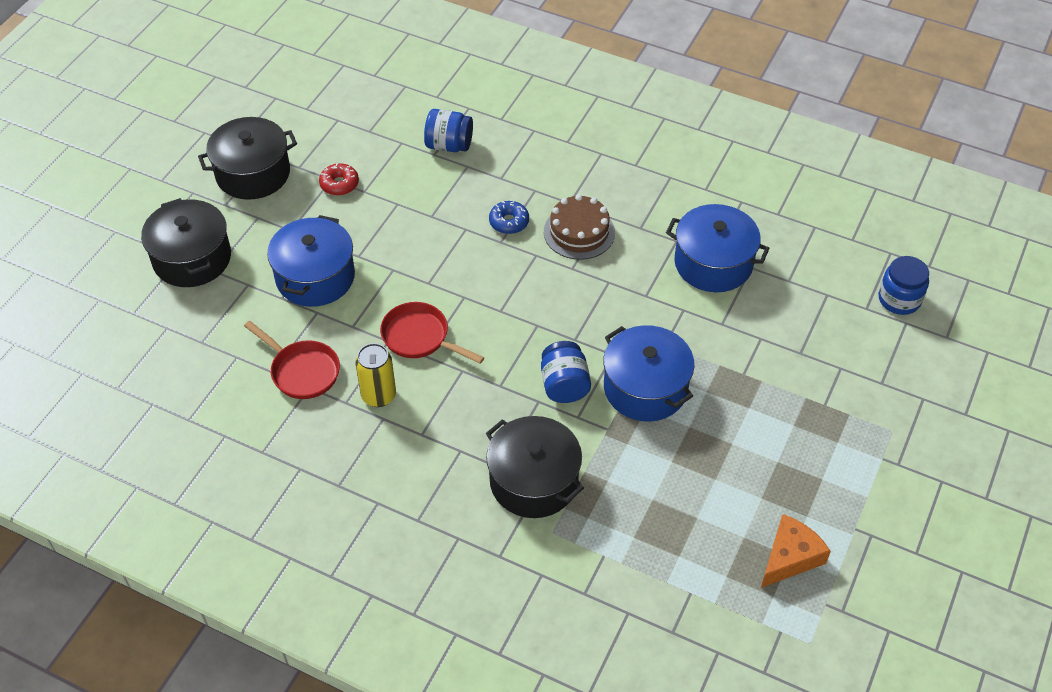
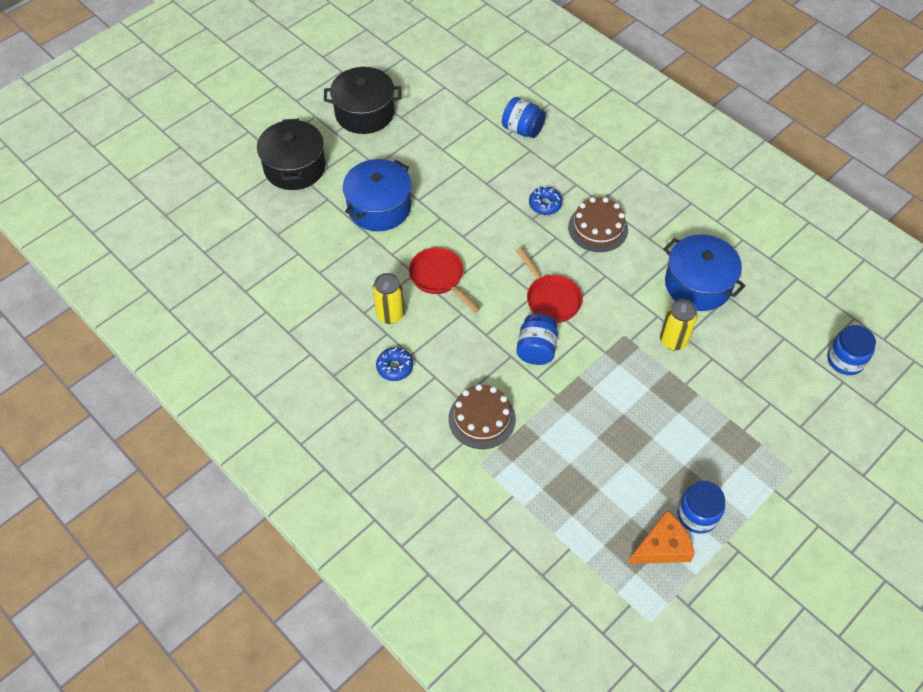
camera: 20 degrees right, 5 degrees up
(302, 371) = (341, 278): red pan -> red pan (551, 299)
(339, 184) = (426, 138): red donut -> none
(408, 454) = (395, 367): none -> blue donut
(534, 481) = (482, 418): black pot -> brown cake
(645, 388) = (600, 371): blue pot -> none
(711, 331) = (673, 340): none -> yellow can
(813, 511) = (697, 515): none -> blue jar

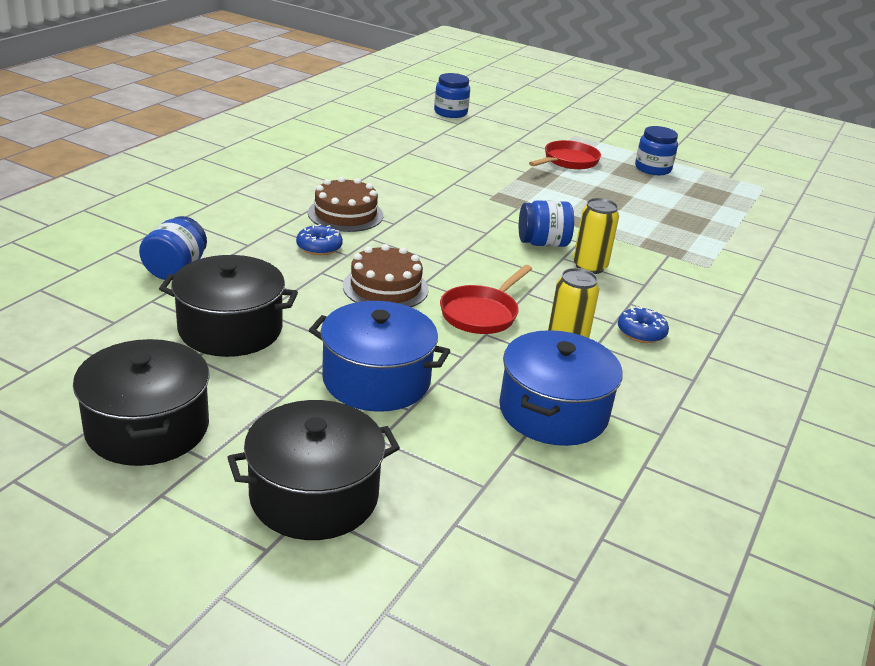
camera: 110 degrees left, 25 degrees down
(447, 149) = (230, 329): none -> black pot
(482, 418) = (656, 269): brown cake -> brown cake (385, 287)
(551, 299) = (468, 238): red pan -> red pan (568, 161)
(662, 547) = (696, 182): orange cheese -> none
(673, 340) = (479, 176): yellow can -> yellow can (589, 267)
(698, 284) = (400, 165): blue pot -> blue pot (553, 412)

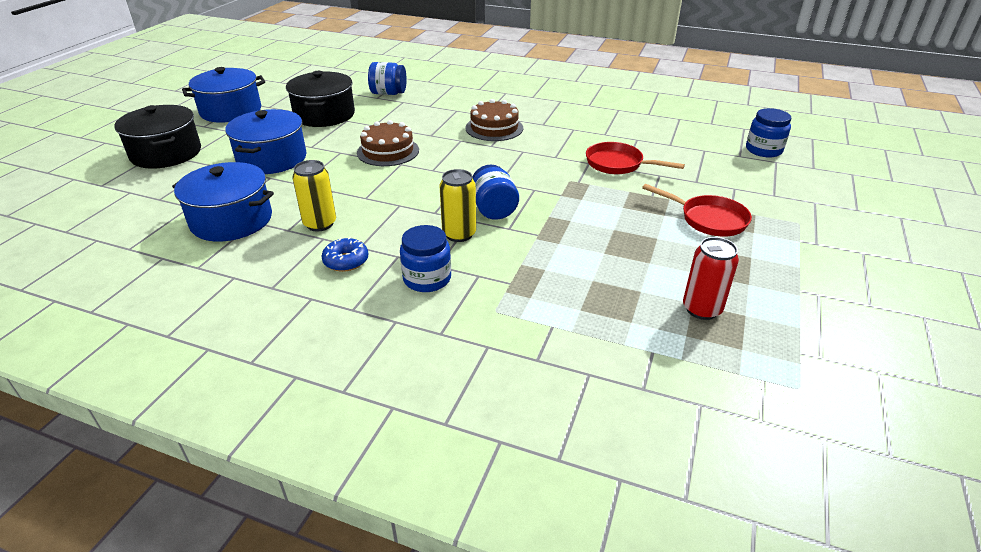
camera: 85 degrees right, 5 degrees up
(148, 428) = (231, 111): black pot -> blue pot
(319, 247) = (437, 125): blue donut -> none
(481, 313) = (361, 187): red pan -> red pan (618, 164)
(652, 169) = (753, 280): blue jar -> blue jar (427, 279)
(691, 193) = (701, 309): none -> red can

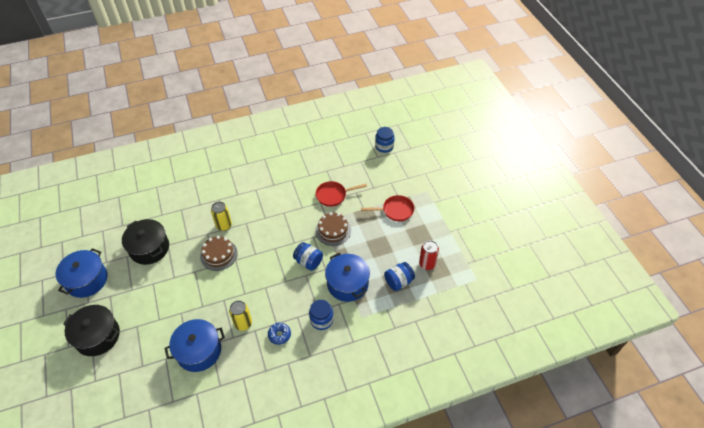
camera: 40 degrees left, 15 degrees up
(272, 159) = (164, 300): blue pot -> blue pot (347, 284)
(388, 93) = (164, 207): blue jar -> blue jar (398, 282)
(459, 234) = (309, 287): yellow can -> yellow can (224, 225)
(494, 128) = (253, 203): brown cake -> brown cake (333, 230)

